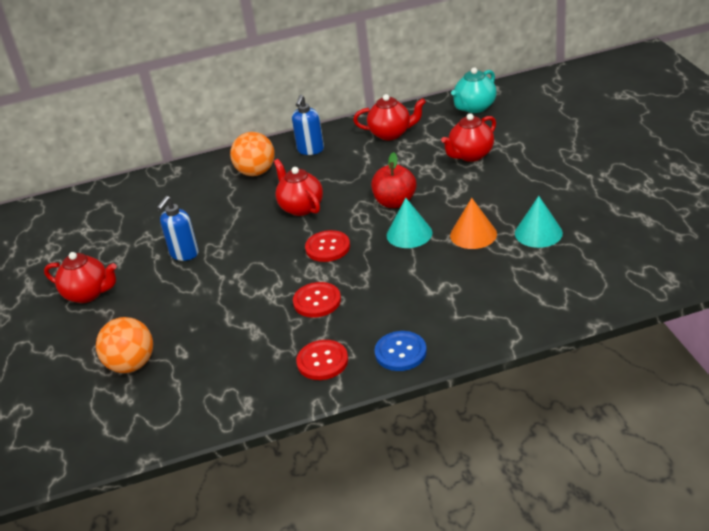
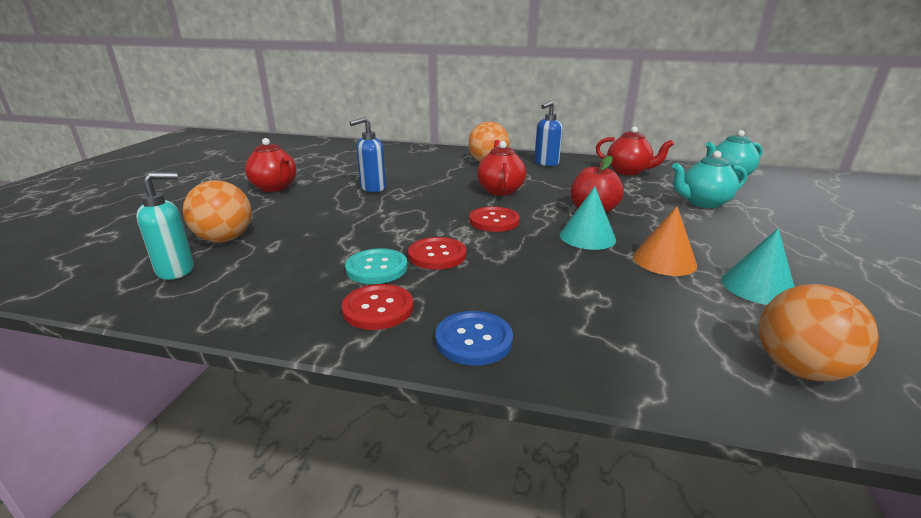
camera: 25 degrees right, 10 degrees down
(138, 406) = (176, 270): none -> turquoise soap dispenser
(286, 332) = (376, 268): none -> turquoise button
(470, 155) = (702, 203): red teapot -> turquoise teapot
(576, 286) = (799, 369): none -> orange ball

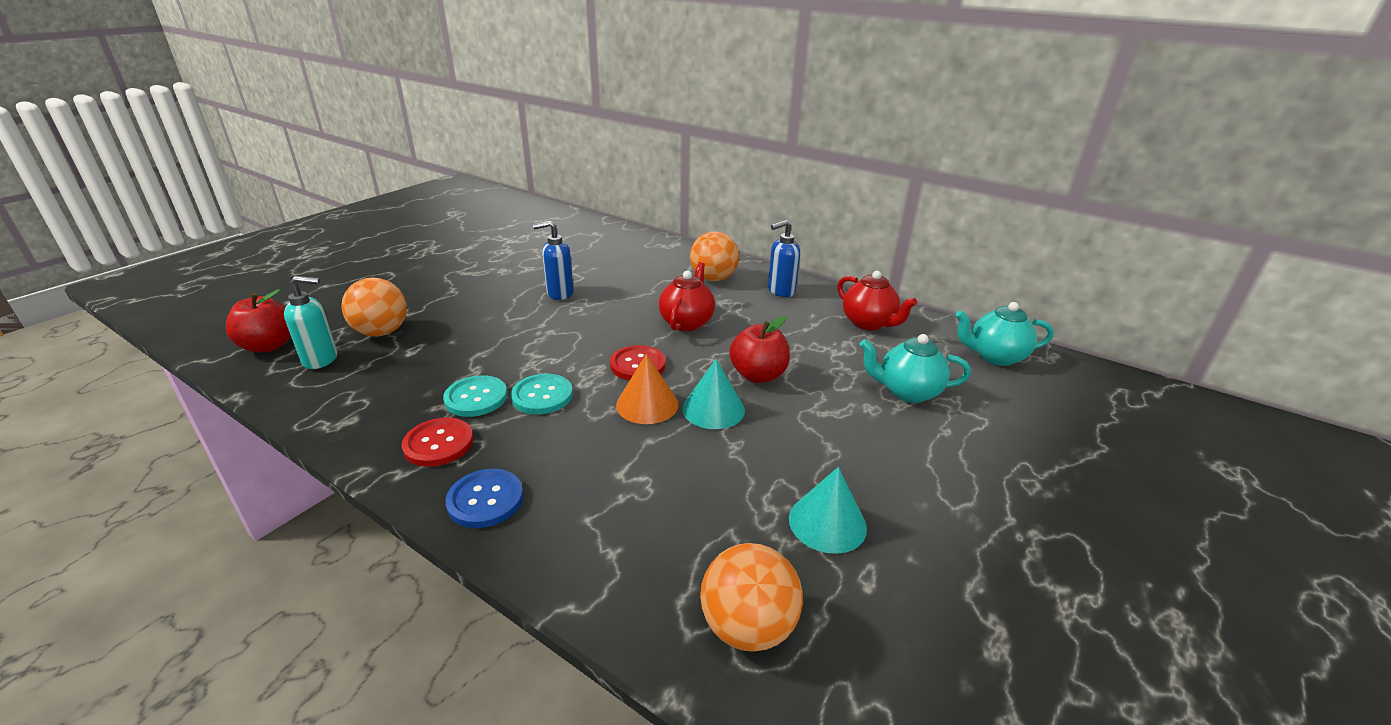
camera: 20 degrees right, 5 degrees up
(100, 270) = (269, 346): none -> red apple
(275, 187) = (471, 274): red teapot -> none
(437, 255) = (542, 396): red button -> turquoise button
(664, 260) = (762, 461): orange cone -> orange cone (647, 404)

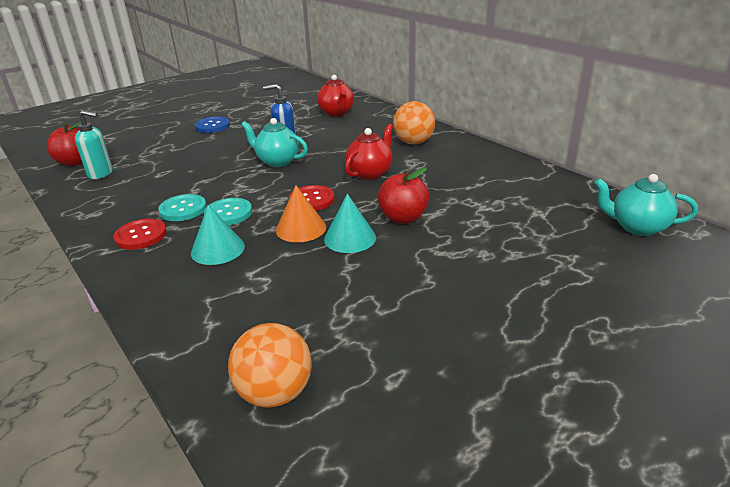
camera: 20 degrees right, 0 degrees up
(381, 332) = (148, 160): orange ball -> none
(485, 500) = (148, 275): blue button -> blue button (212, 126)
(780, 291) = (466, 156): blue soap dispenser -> none
(827, 522) = (387, 333): turquoise cone -> turquoise cone (217, 249)
(868, 323) = (529, 188): red teapot -> red teapot (336, 113)
(907, 392) = (528, 245): turquoise teapot -> turquoise teapot (277, 161)

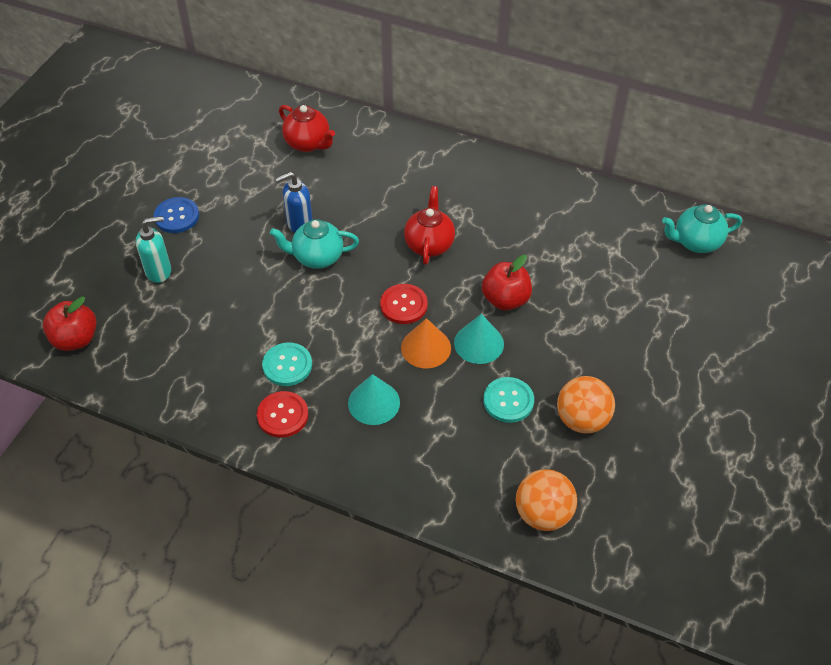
camera: 30 degrees left, 20 degrees up
(101, 174) = (133, 347): turquoise soap dispenser -> turquoise soap dispenser (159, 271)
(228, 213) = (339, 353): turquoise button -> turquoise button (508, 401)
(413, 142) = (436, 177): orange ball -> orange ball (582, 420)

